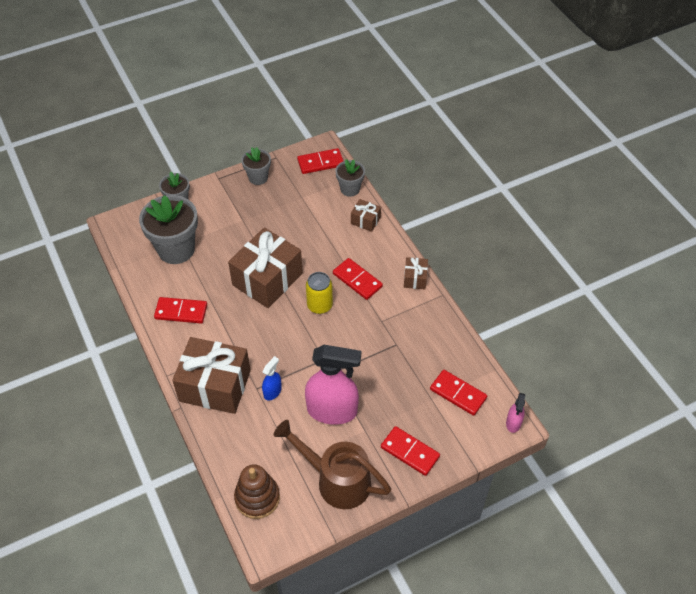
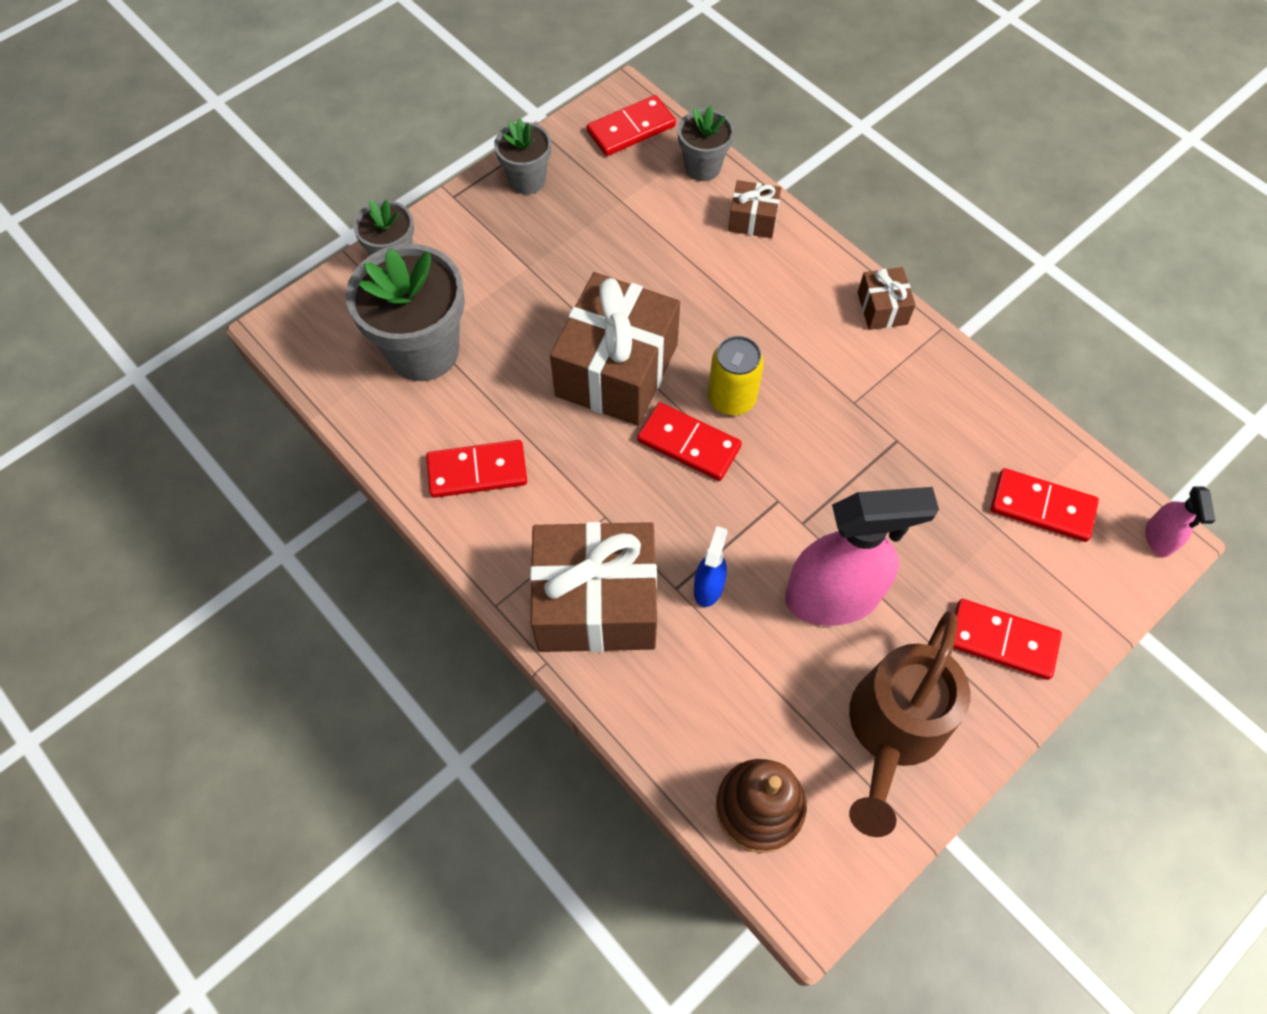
camera: 15 degrees left, 10 degrees up
(336, 480) = (892, 731): brown watering can -> brown watering can turned 75 degrees counterclockwise
(357, 280) = (781, 335): red domino -> red domino (689, 444)

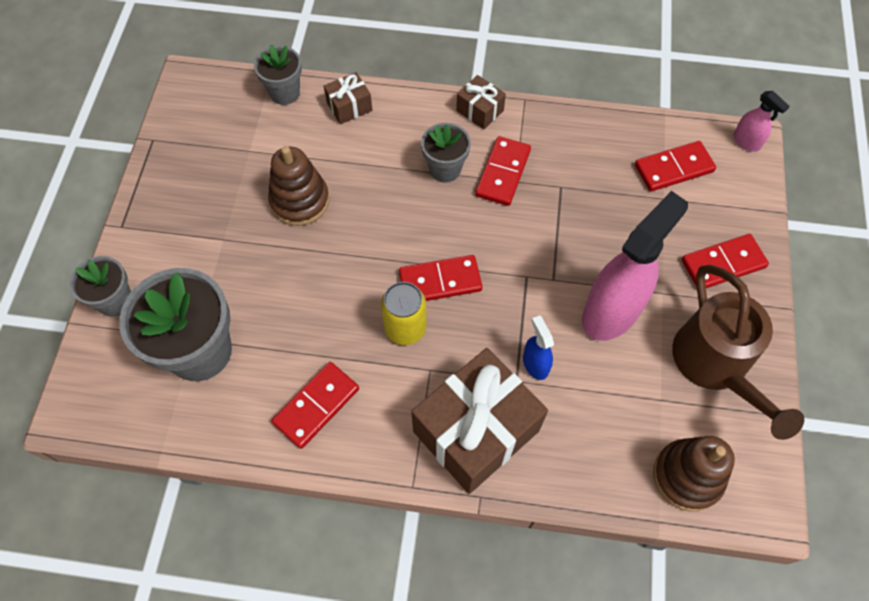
camera: 40 degrees left, 0 degrees up
(527, 180) = (167, 179): grey flower pot -> grey flower pot (445, 169)
(617, 370) = (349, 267): brown gift -> none
(626, 278) = (300, 201): none -> brown stacking toy
(631, 129) = (211, 97): red domino -> red domino (503, 173)
(731, 398) = (440, 232): yellow can -> yellow can (405, 328)

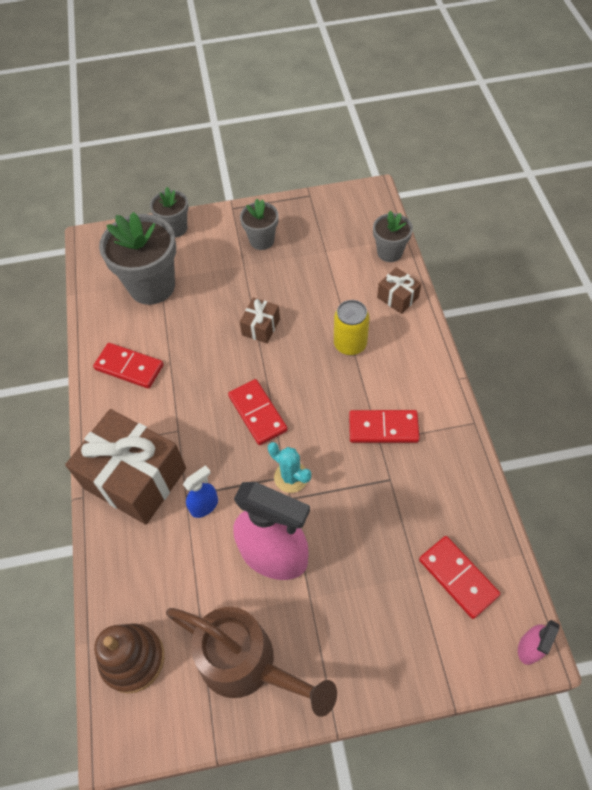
camera: 75 degrees right, 5 degrees down
(300, 201) = (294, 297): brown stacking toy -> none
(405, 328) = (208, 402): yellow can -> yellow can (350, 344)
(445, 169) = (367, 383): grey flower pot -> grey flower pot (262, 240)
(480, 110) = (442, 391): brown gift -> brown gift (261, 327)
(529, 271) = (291, 477): none -> turquoise cactus
(715, 366) = (247, 664): brown watering can -> brown watering can turned 120 degrees counterclockwise
(723, 264) = (363, 650): red domino -> none

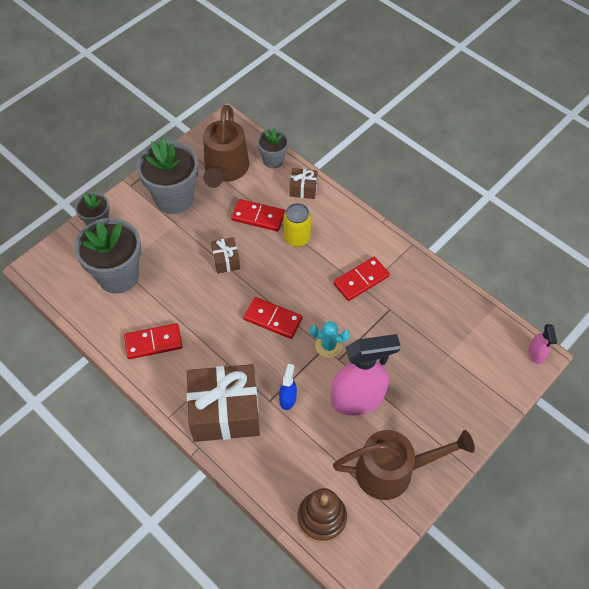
camera: 40 degrees left, 0 degrees up
(262, 240) = (174, 198): grey flower pot -> grey flower pot, size x1.81
(333, 238) = (225, 170): none -> brown watering can
(458, 577) = (471, 341): red domino -> red domino (258, 217)

